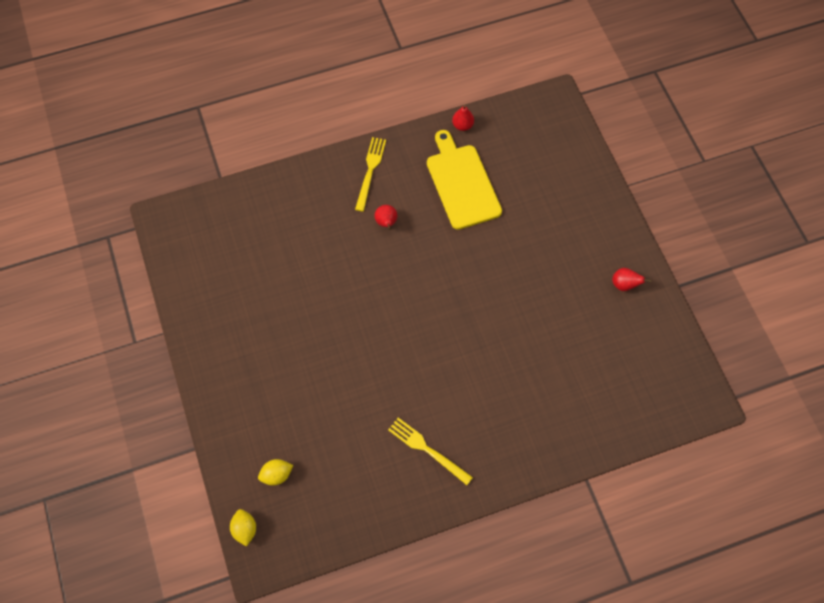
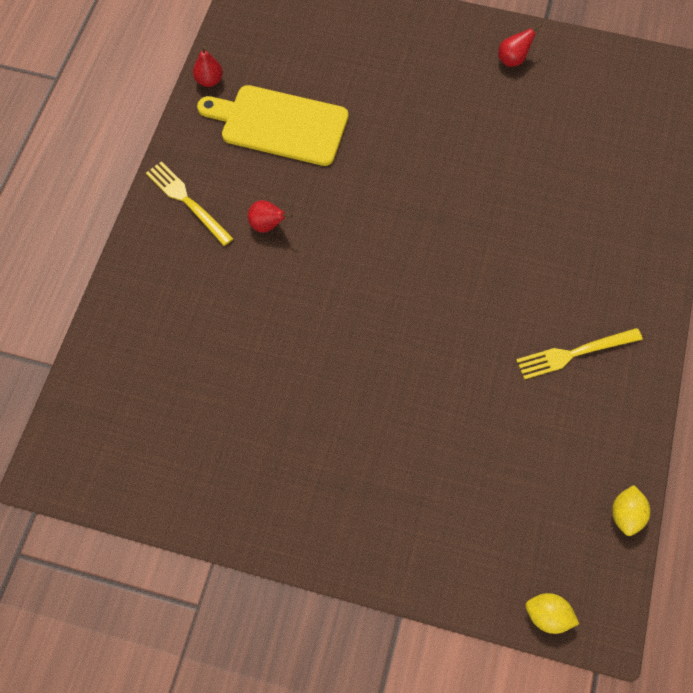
camera: 55 degrees left, 0 degrees up
(276, 475) = (501, 536): yellow lemon -> yellow lemon (626, 515)

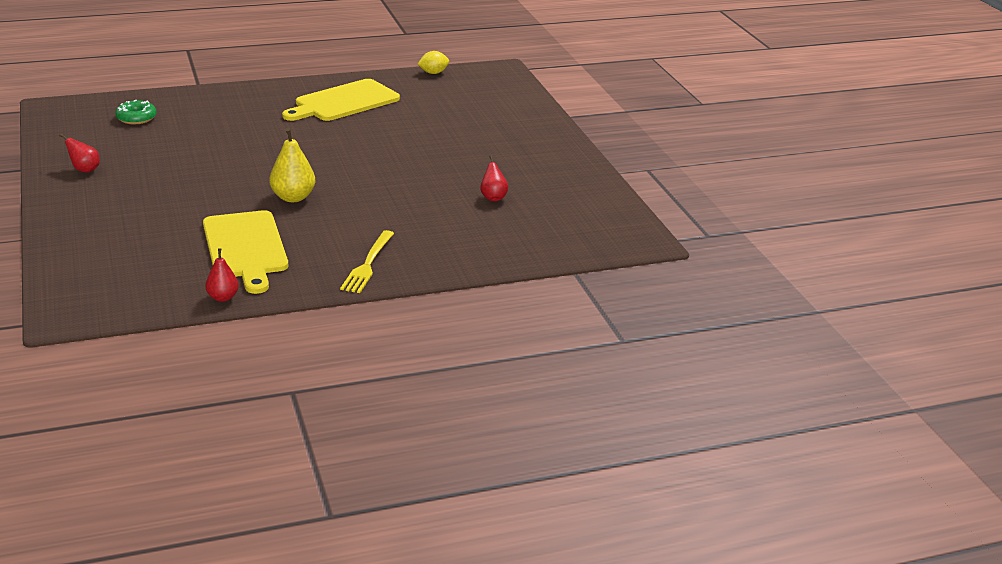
camera: 125 degrees left, 35 degrees down
(267, 225) = (355, 223): red pear -> red pear (493, 197)
(353, 198) = (293, 197): none -> yellow pear
(547, 615) = (515, 81): yellow lemon -> none
(574, 353) = (343, 102): yellow fork -> yellow cutting board
(622, 135) = (136, 118): none -> green donut

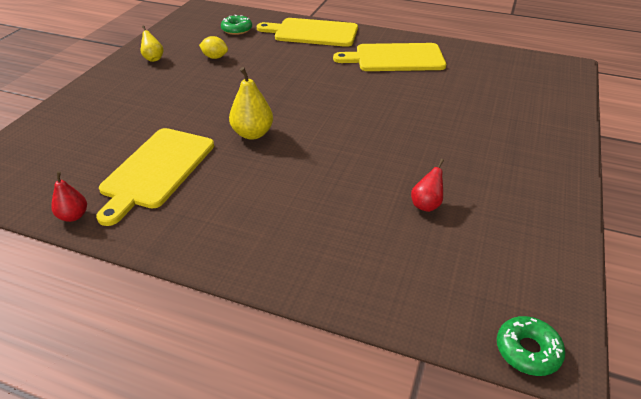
camera: 40 degrees right, 10 degrees up
(84, 170) = (153, 59): red pear -> yellow pear
(228, 100) = (312, 32): none -> yellow cutting board
(368, 264) = (223, 235): yellow fork -> none
(433, 73) = (499, 53): yellow lemon -> yellow lemon (215, 57)
(628, 245) = (527, 351): none -> green donut

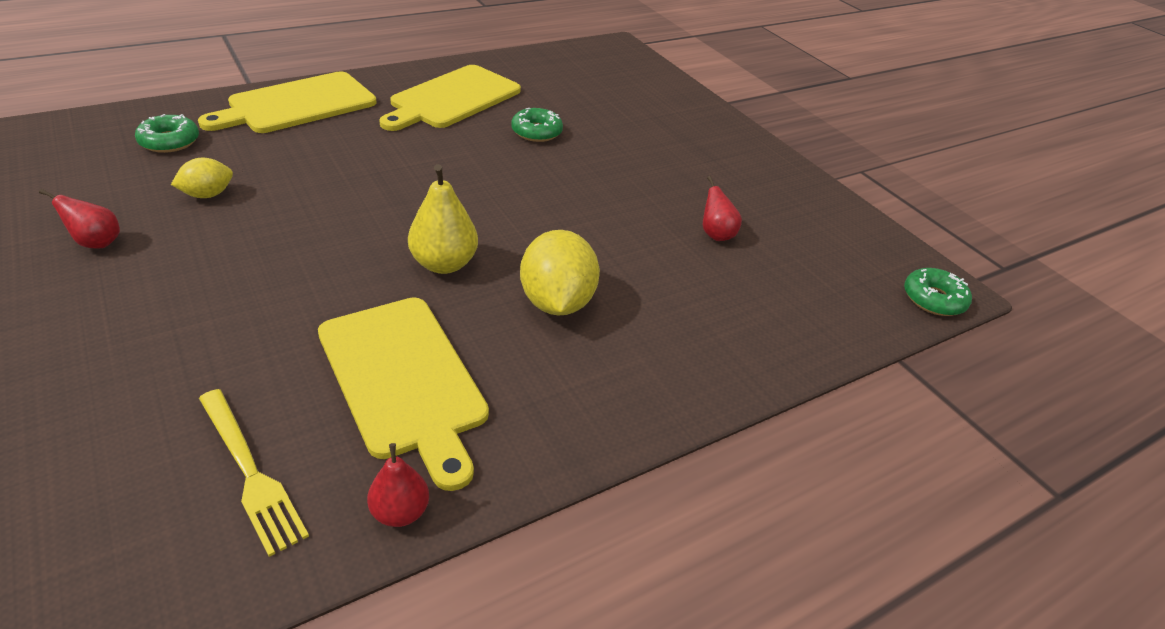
camera: 55 degrees left, 0 degrees up
(63, 167) = (250, 472): none -> yellow fork
(153, 59) = (96, 243): yellow pear -> red pear
(270, 181) = (557, 302): none -> yellow lemon
(414, 94) = (536, 132): none -> green donut

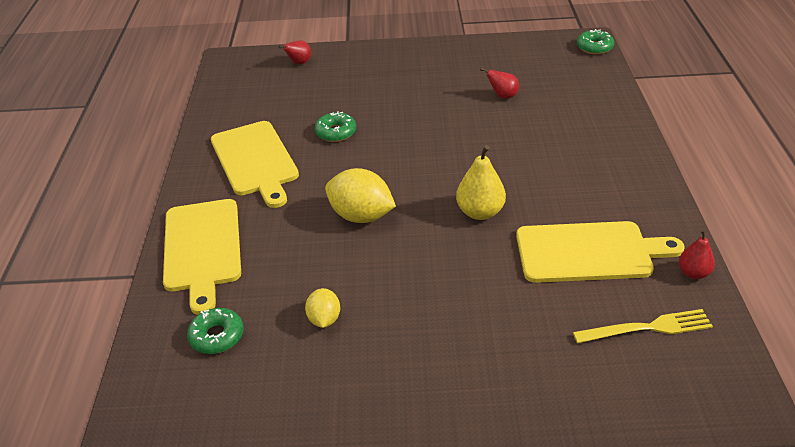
camera: 55 degrees left, 0 degrees up
(96, 243) = (362, 391): red pear -> red pear (299, 63)
(557, 302) = (541, 175): yellow lemon -> yellow lemon (361, 216)

